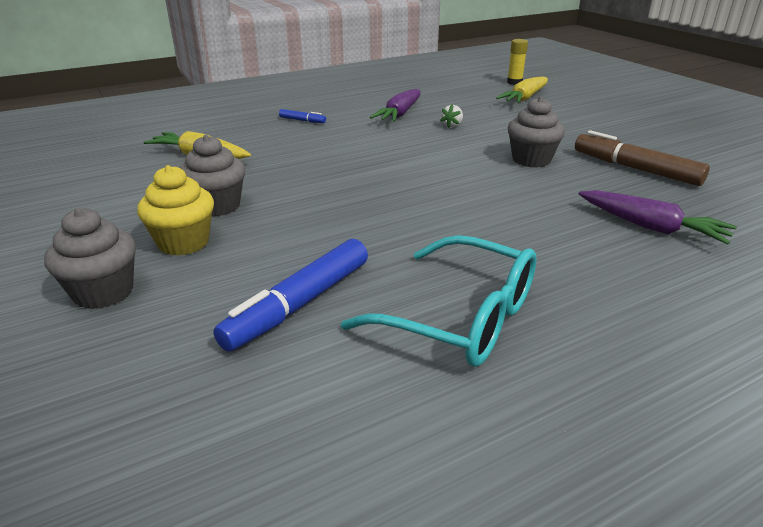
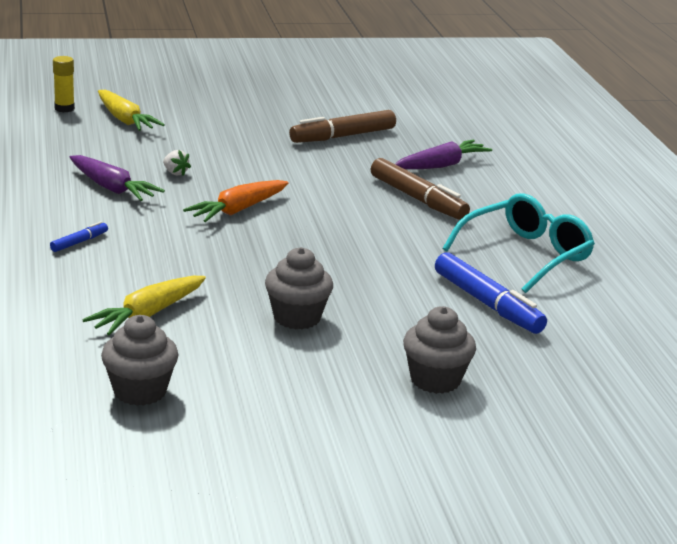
camera: 75 degrees left, 5 degrees down
(183, 242) = (365, 340): yellow cupcake -> none
(409, 154) = (238, 210): none -> orange carrot
(531, 160) = (294, 165): grey cupcake -> grey cupcake (140, 391)
(537, 226) = (418, 199): none -> brown marker

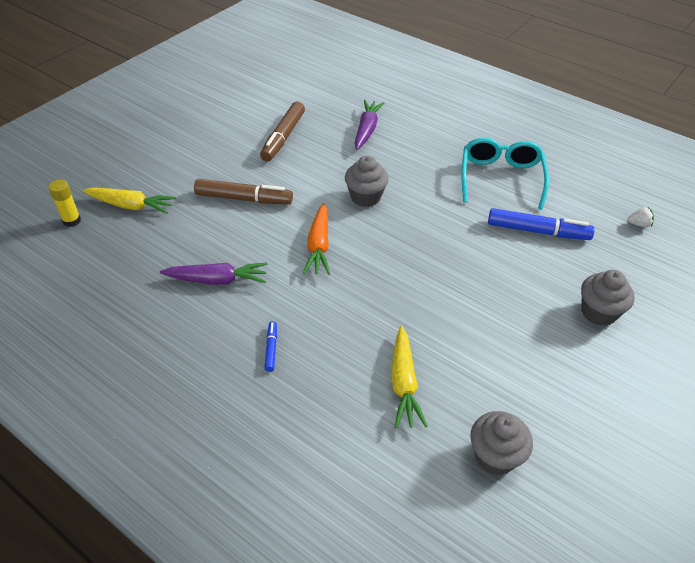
camera: 40 degrees left, 20 degrees up
(175, 173) = (235, 237): white strawberry -> white strawberry (639, 224)
(297, 317) = (476, 317): grey cupcake -> grey cupcake (365, 197)
(418, 199) = (394, 167): brown marker -> brown marker (244, 199)

